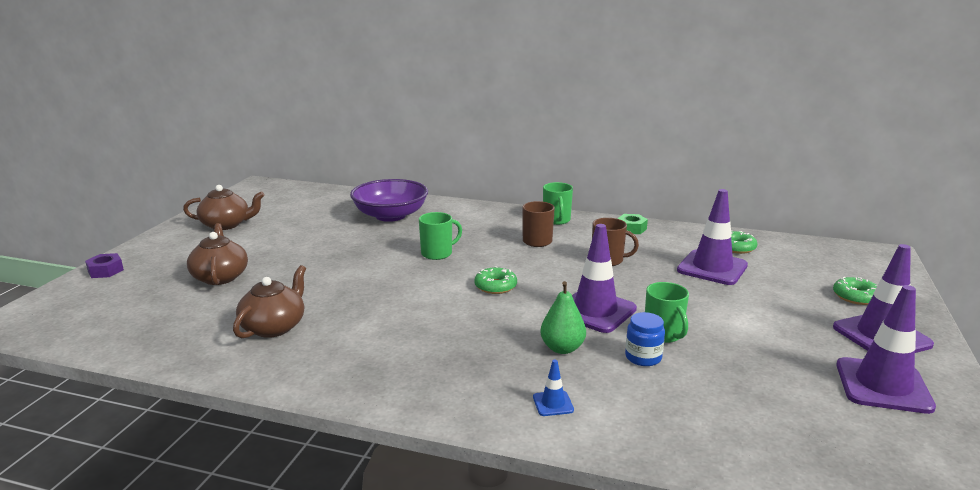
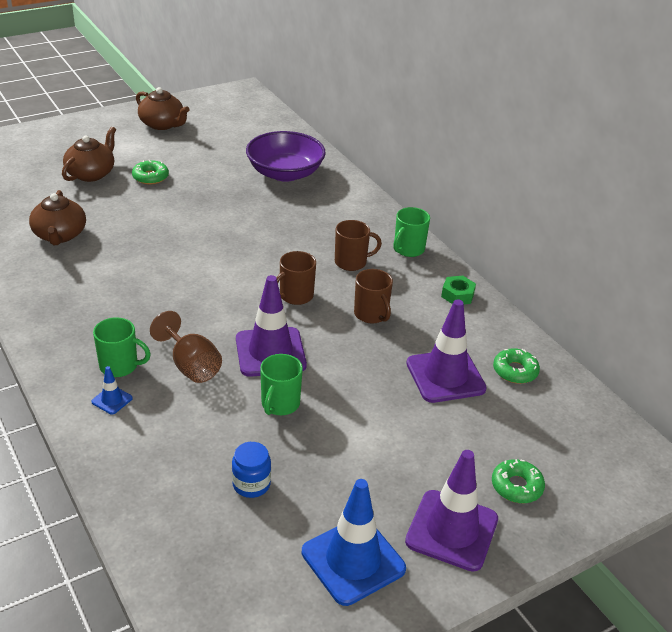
camera: 40 degrees right, 15 degrees up
(105, 271) = (41, 132): purple nut -> none
(274, 327) = (60, 235): brown teapot -> brown teapot turned 105 degrees clockwise
(437, 253) = (255, 231): green mug -> green mug (120, 366)
(495, 286) = (242, 286): green donut -> green donut (150, 177)
(542, 274) = (295, 296): none -> brown mug
(562, 348) = (191, 366): green pear -> brown goblet
(643, 357) = (229, 410): blue jar -> blue jar (251, 484)
(883, 386) = (353, 560): purple traffic cone -> blue traffic cone

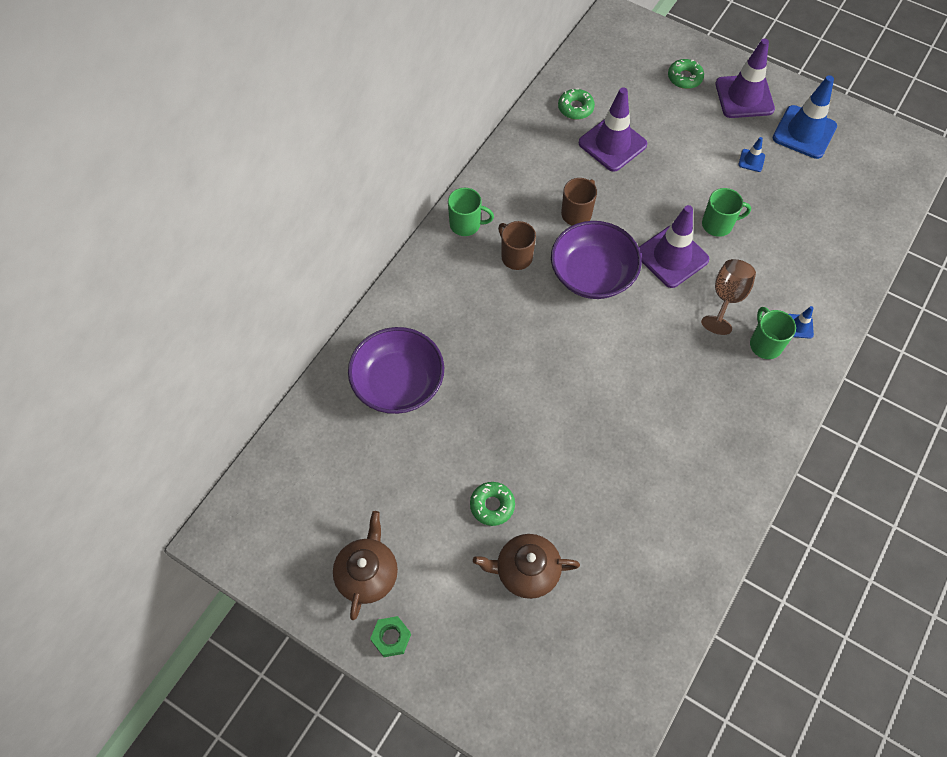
camera: 115 degrees left, 25 degrees up
(60, 235) = (650, 514): brown teapot -> none
(251, 484) = (796, 205): blue jar -> none
(295, 296) = (592, 274): brown mug -> purple bowl
(344, 479) = (751, 160): none -> blue traffic cone
(457, 295) = (508, 169): green nut -> green nut (391, 638)

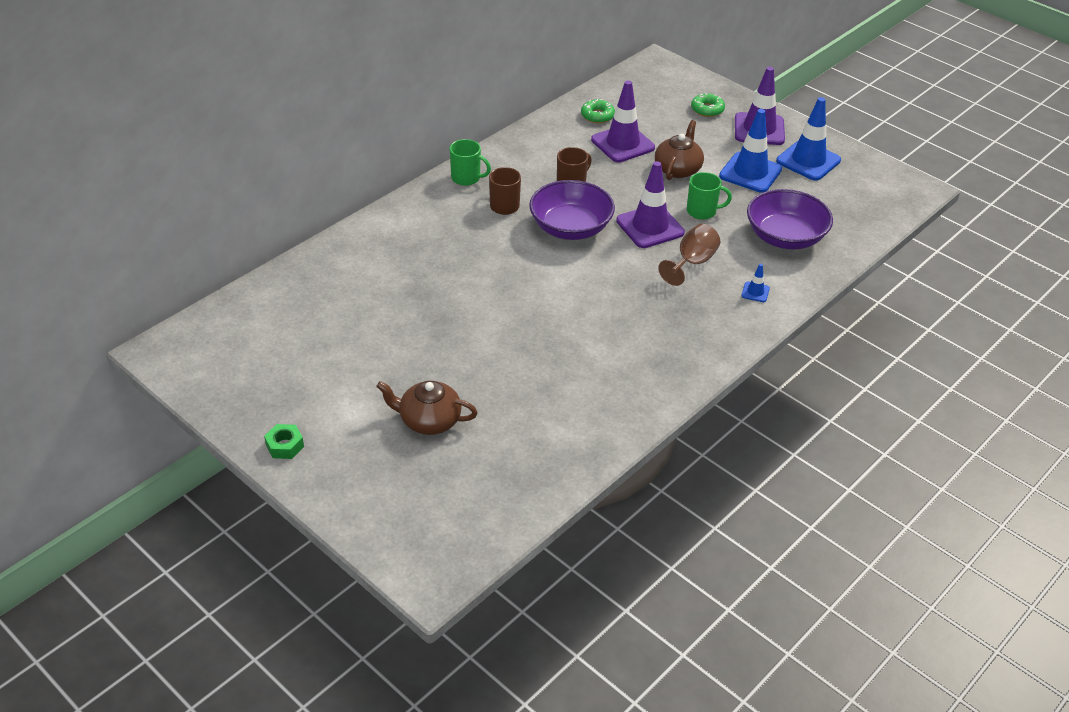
camera: 10 degrees right, 20 degrees down
(367, 573) = (281, 398): brown teapot -> brown teapot (678, 169)
(398, 383) = (362, 273): purple bowl -> purple bowl (785, 237)
(492, 505) = (415, 370): green donut -> none
(751, 160) = (750, 173): blue traffic cone -> blue traffic cone, size x2.27
(765, 344) = (717, 299): green mug -> none

